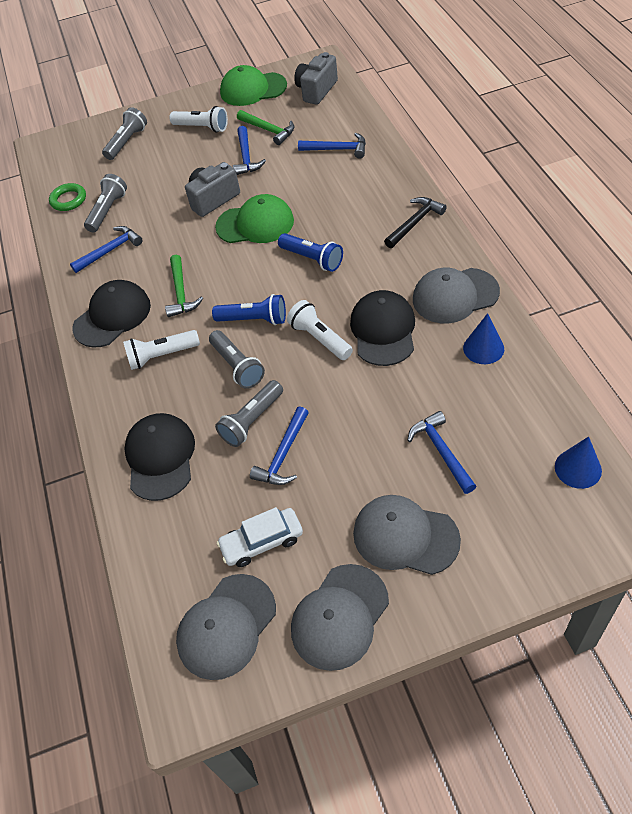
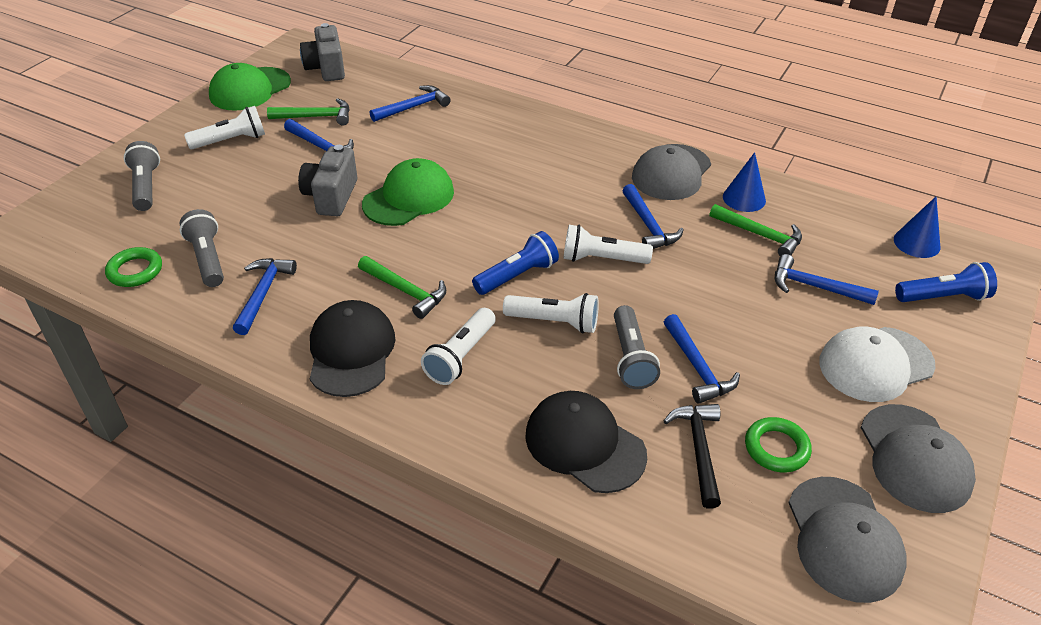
camera: 50 degrees left, 10 degrees down
(237, 366) = (554, 322): grey flashlight -> white flashlight
(262, 542) = (776, 448): white car -> green ring
(312, 259) = (508, 201): blue flashlight -> blue flashlight (943, 297)
(383, 330) = (648, 225): black cap -> blue hammer
(405, 536) = (875, 364): grey cap -> white cap
(415, 223) = (565, 135): black hammer -> black hammer (699, 450)
(455, 385) = (760, 235): none -> green hammer

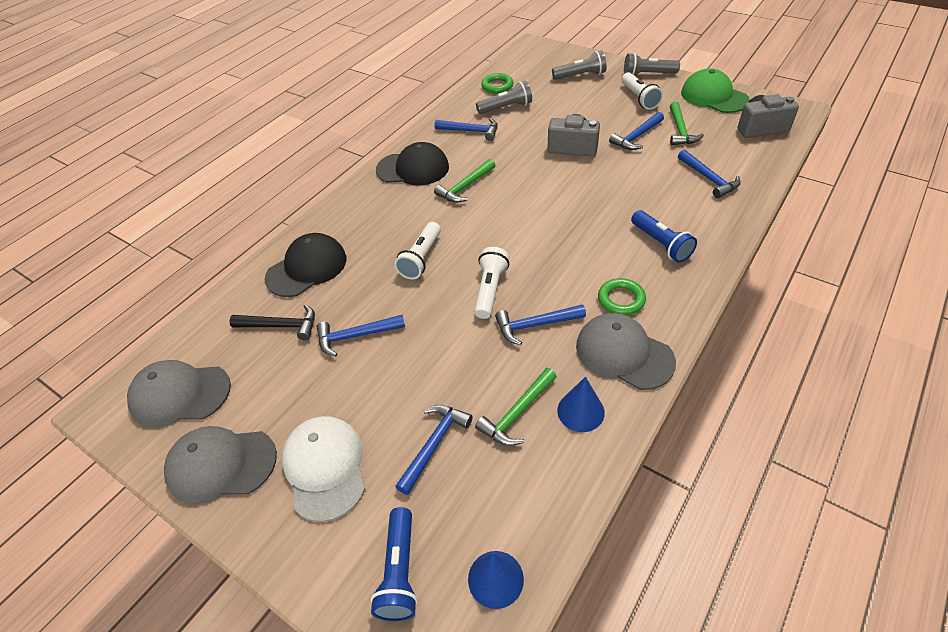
camera: 100 degrees right, 5 degrees up
(409, 198) = (572, 183): green cap -> none
(460, 356) = (398, 213): white flashlight -> none
(517, 275) = (475, 240): blue flashlight -> blue flashlight (661, 244)
(631, 358) = (375, 298): grey flashlight -> grey flashlight (647, 75)
(776, 448) = (266, 371): green ring -> green ring (621, 299)

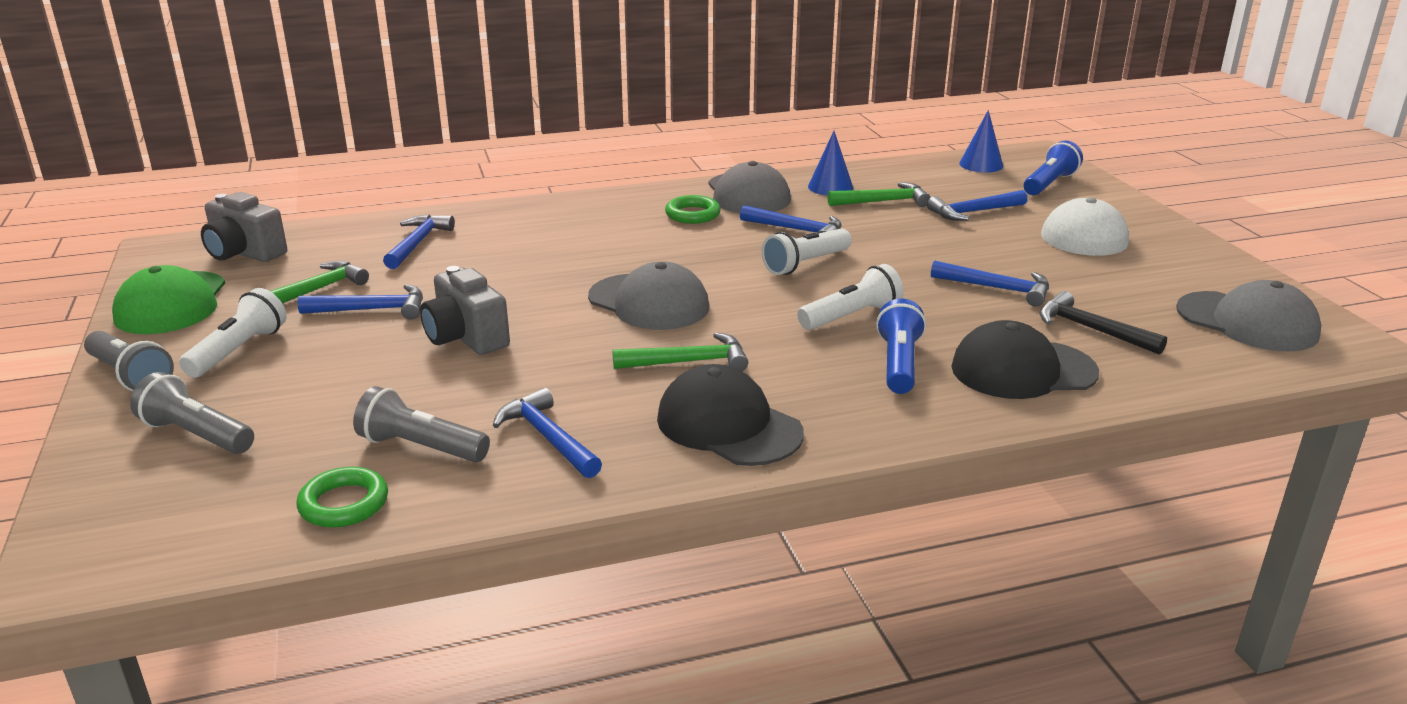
camera: 145 degrees left, 20 degrees down
(221, 465) = (1196, 264): grey cap -> grey cap (649, 302)
(661, 244) = (581, 226): blue flashlight -> blue flashlight (898, 363)

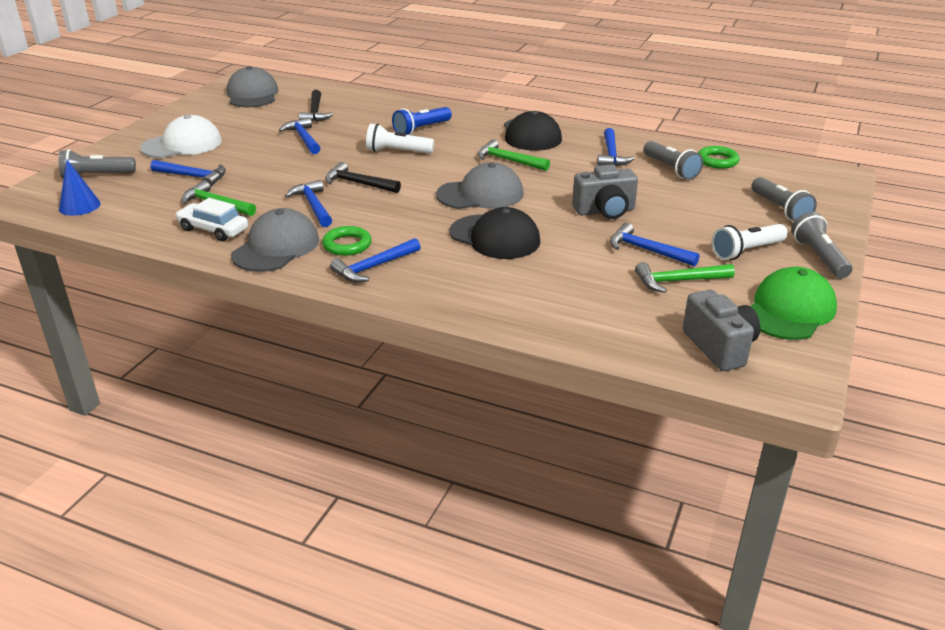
camera: 140 degrees left, 5 degrees up
(417, 243) = (571, 299): blue hammer -> blue hammer (374, 267)
(466, 338) = (605, 211): grey camera -> grey camera turned 75 degrees clockwise
(649, 302) = (480, 194): grey cap -> grey cap turned 90 degrees clockwise
(805, 264) = (358, 183): white flashlight -> black hammer
(830, 187) = (213, 229): blue cone -> white car
(1023, 370) = (380, 112): black cap -> black cap (495, 237)
(1049, 183) = (96, 176): blue flashlight -> grey flashlight

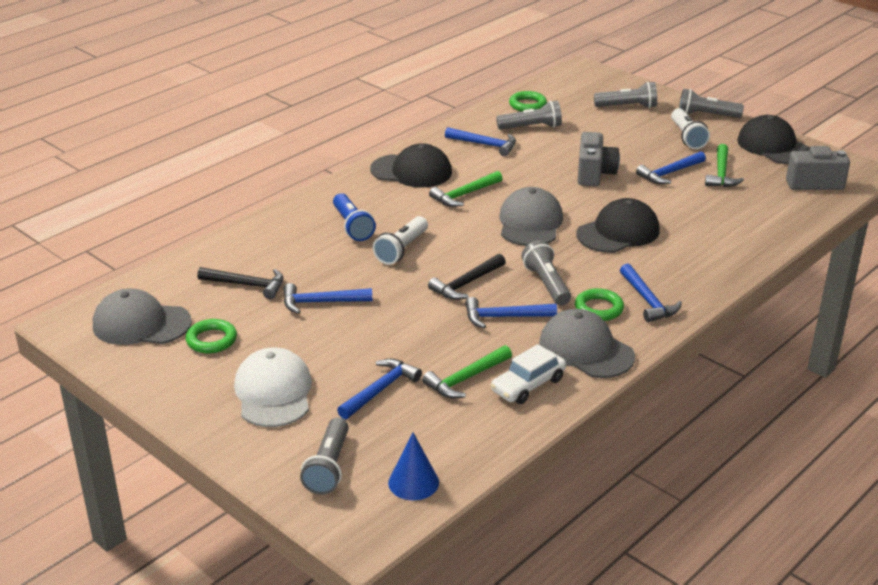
camera: 70 degrees left, 0 degrees up
(240, 116) = (211, 340): none -> green ring
(377, 216) = (546, 284): none -> grey flashlight
(789, 310) = (773, 146): green cap -> black cap

